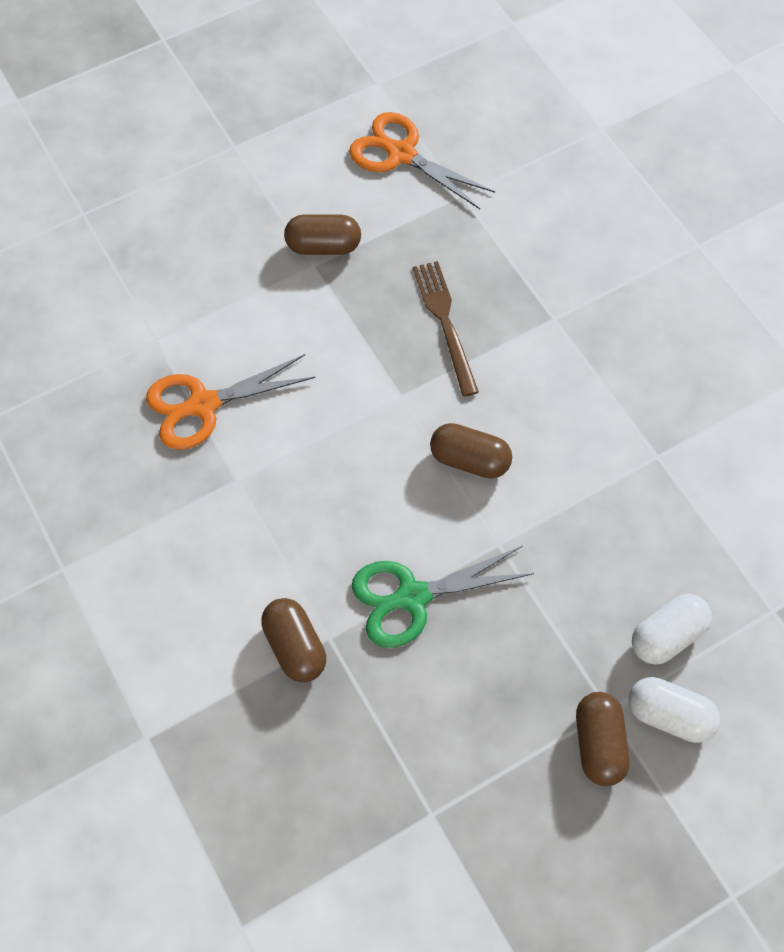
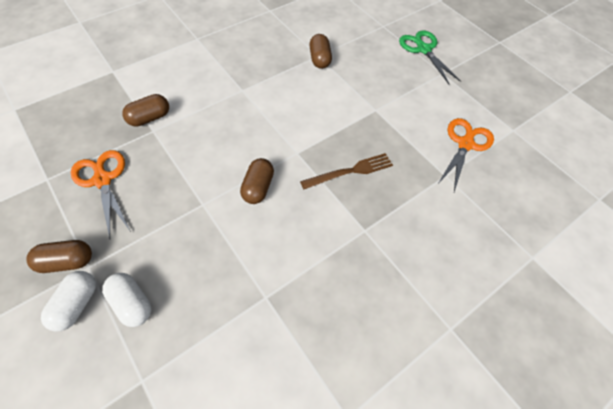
camera: 80 degrees right, 5 degrees down
(203, 405) = (283, 75): orange scissors -> orange scissors (103, 180)
(323, 246) = (389, 113): brown capsule -> brown capsule (319, 59)
(413, 597) = (172, 165): green scissors -> green scissors (423, 49)

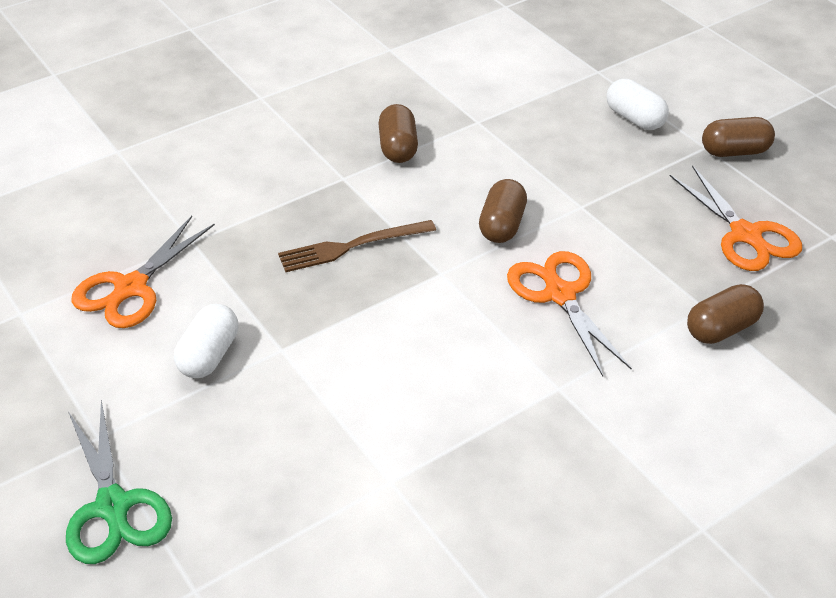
camera: 175 degrees left, 15 degrees down
(76, 304) = (698, 118): white capsule -> white capsule (209, 355)
(231, 138) = (560, 295): none -> orange scissors
(319, 59) = (387, 470): brown capsule -> brown capsule (398, 148)

